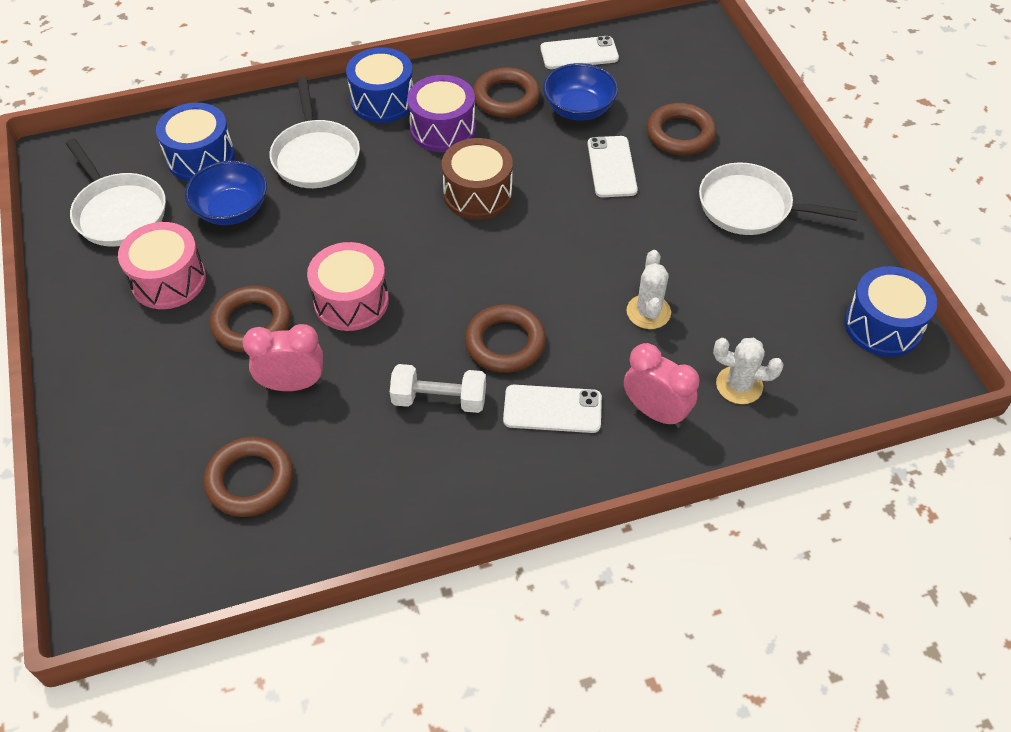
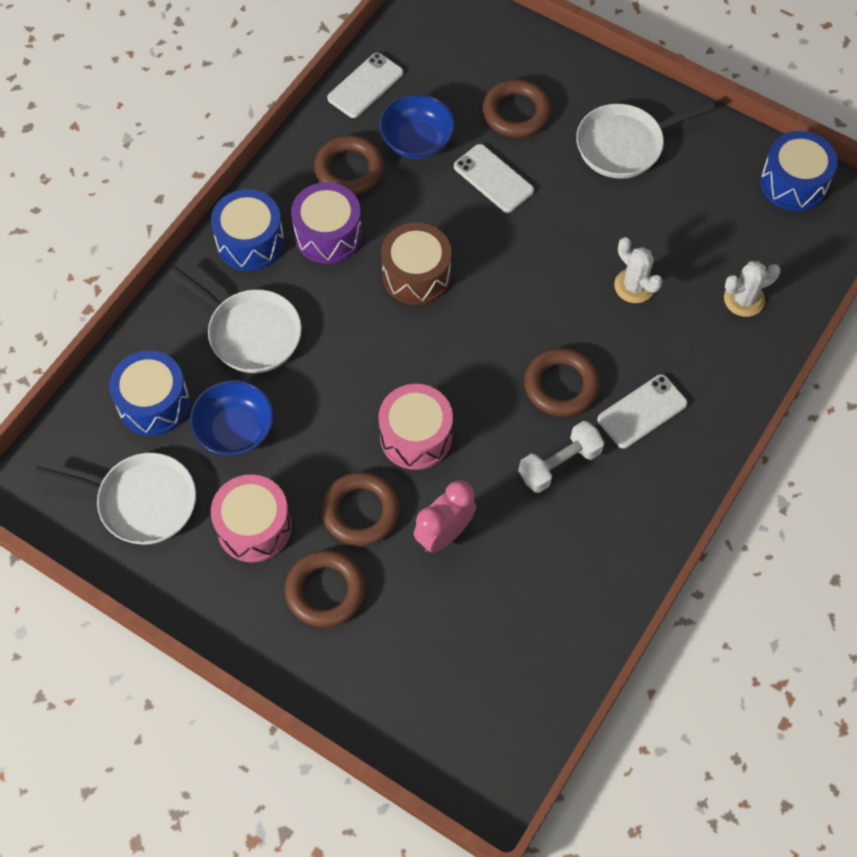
camera: 40 degrees left, 10 degrees up
(250, 480) = (493, 627): brown ring -> brown ring (325, 591)
(655, 412) = (709, 361): pink clock -> none

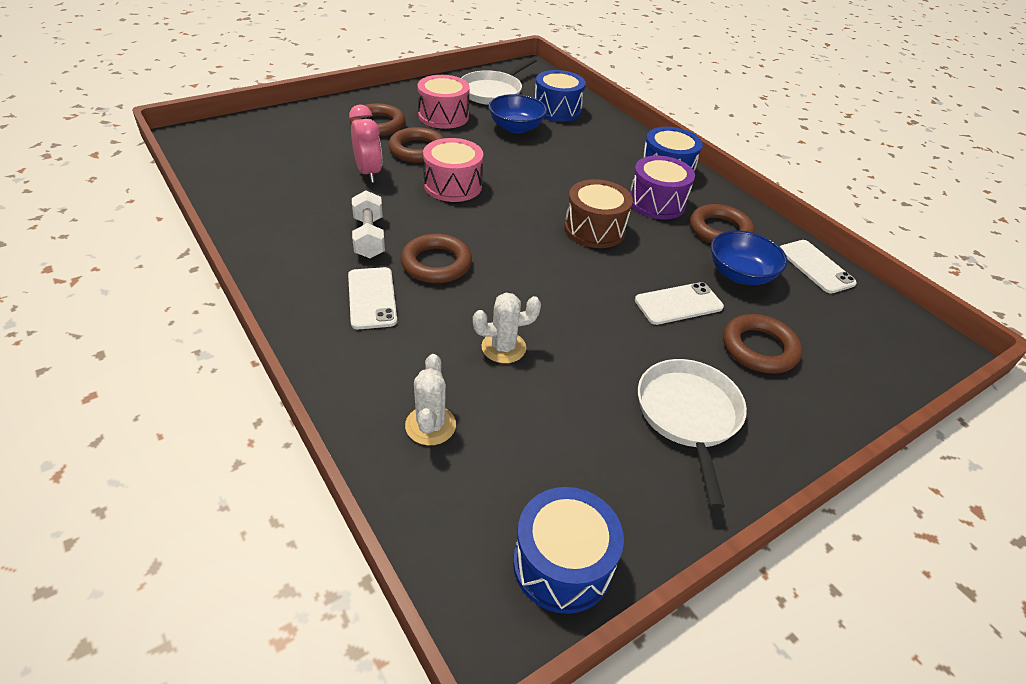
camera: 110 degrees right, 20 degrees down
(250, 332) = (587, 151): white pan -> none

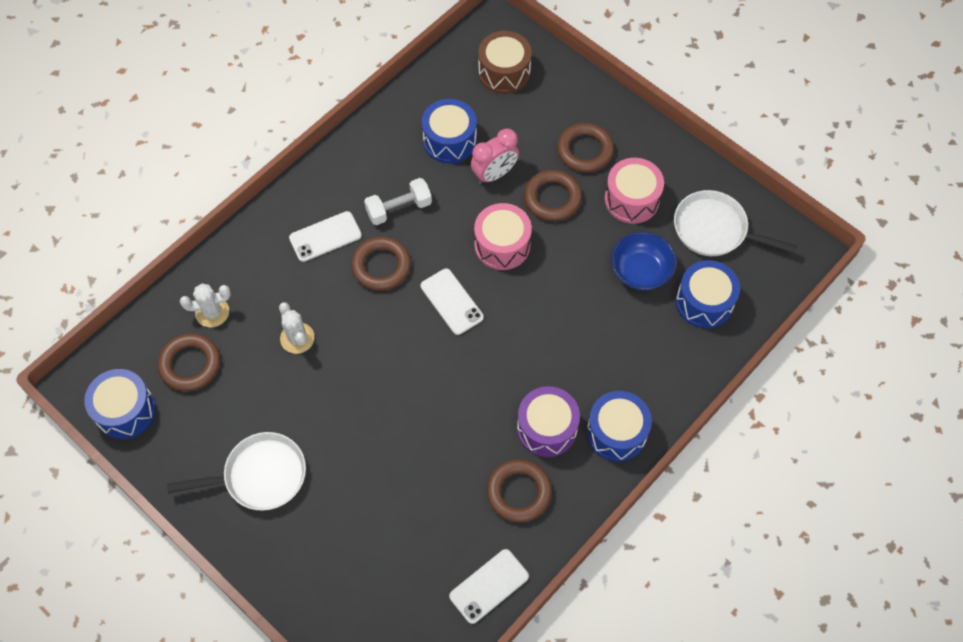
camera: 80 degrees right, 20 degrees up
(307, 189) = (449, 140): none -> blue drum
(594, 229) = (476, 377): brown drum -> brown drum (504, 72)
(678, 304) = (389, 460): white phone -> white phone (451, 301)
(740, 274) = (450, 512): blue bowl -> none
(759, 348) = (350, 529): brown ring -> brown ring (190, 364)

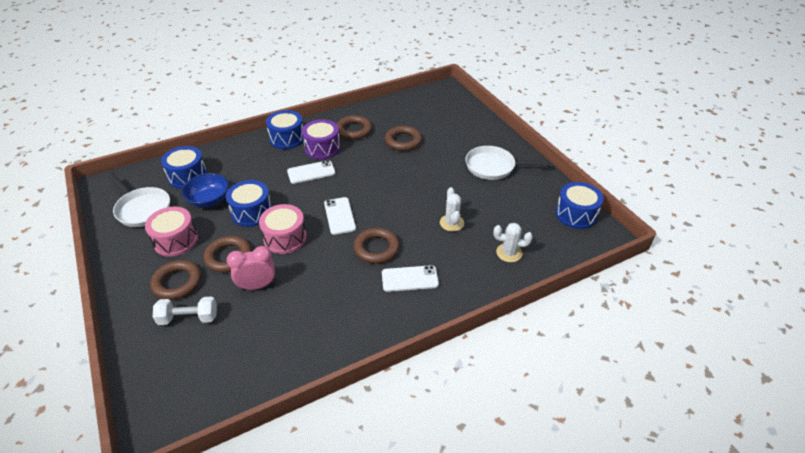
camera: 160 degrees left, 20 degrees down
(190, 364) = (529, 227): brown ring -> brown ring (403, 141)
(399, 208) = (344, 282): white dumbbell -> white dumbbell (188, 318)
(449, 140) = (274, 323): blue drum -> blue drum (252, 212)
(489, 586) = (388, 106): white phone -> white phone (311, 172)
(504, 72) = (185, 372): brown drum -> none

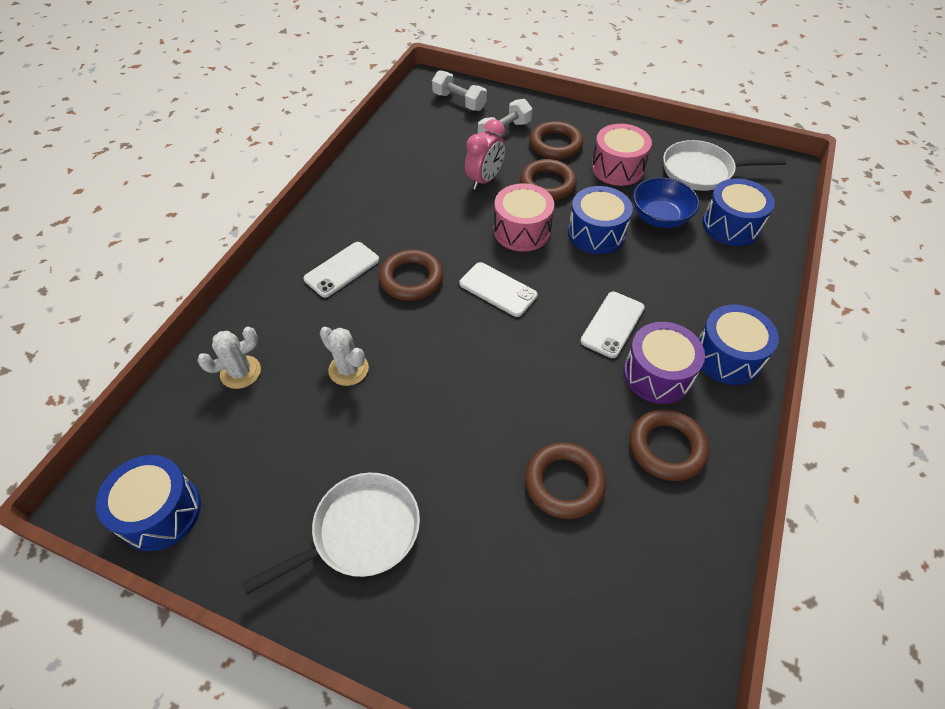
camera: 140 degrees right, 10 degrees up
(169, 379) = (459, 101): none -> white dumbbell

